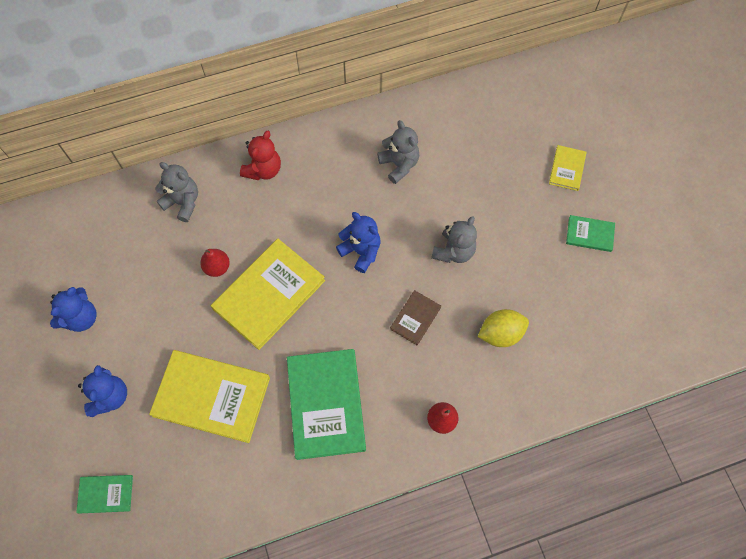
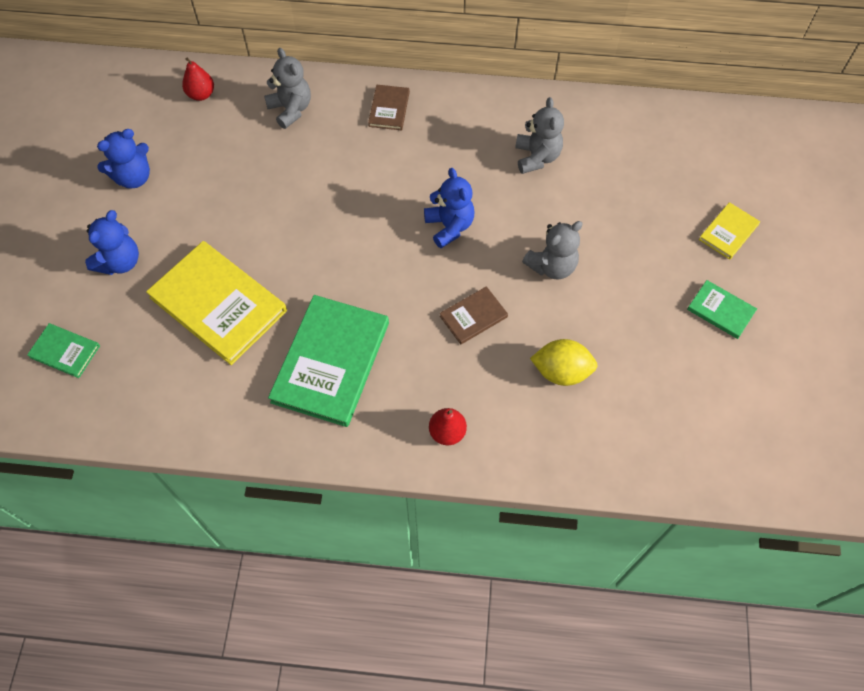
camera: 25 degrees right, 5 degrees down
(217, 267) = (291, 183): red pear -> red pear (201, 94)
(263, 170) = (389, 109): red teddy bear -> brown book
(269, 294) = (330, 230): yellow book -> none

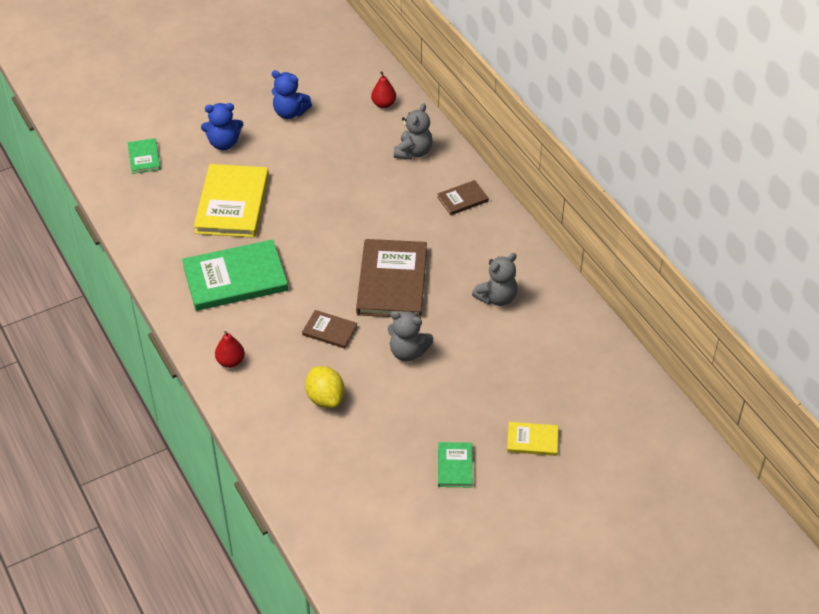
camera: 55 degrees right, 15 degrees down
(449, 226) = (392, 281): blue teddy bear -> brown book

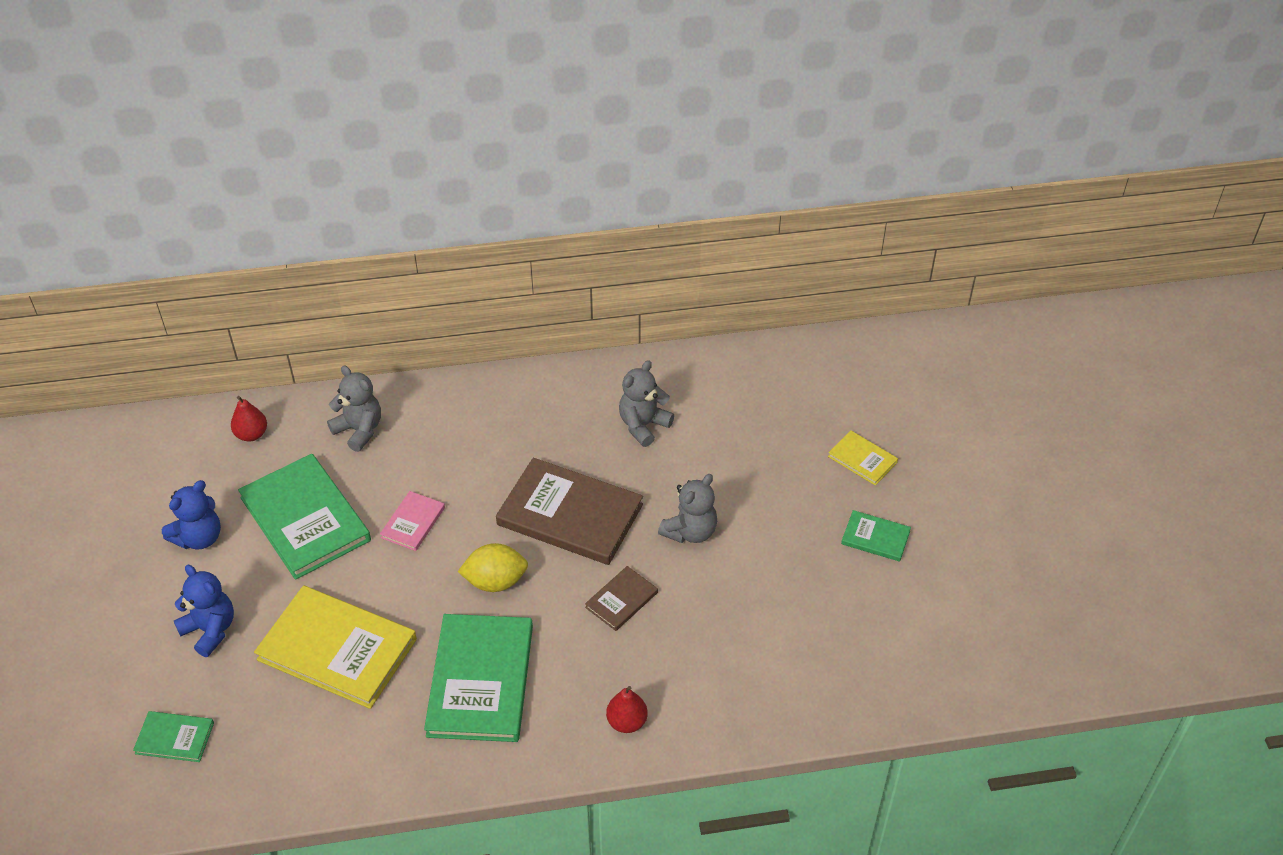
camera: 70 degrees left, 0 degrees up
(224, 143) = (210, 630): blue teddy bear -> blue teddy bear turned 60 degrees counterclockwise
(325, 398) = (729, 634): yellow lemon -> yellow lemon (495, 581)
(326, 153) = (305, 519): none -> green book
(347, 204) = (413, 522): none -> pink book
(462, 199) = (469, 408): brown book -> none
(497, 298) = (643, 425): grey teddy bear -> grey teddy bear turned 120 degrees counterclockwise
(532, 440) = (862, 459): yellow book -> yellow book turned 75 degrees counterclockwise

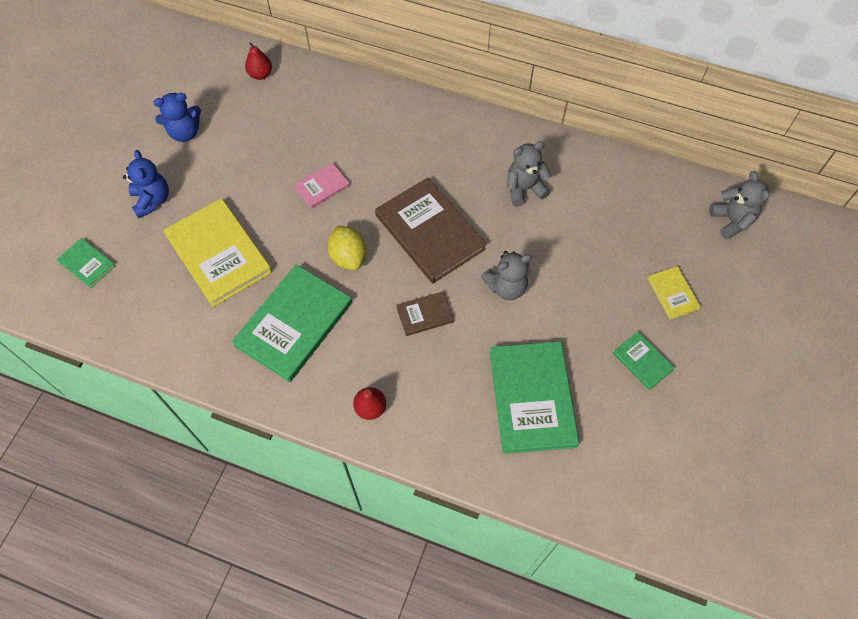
camera: 30 degrees right, 15 degrees up
(305, 519) = (256, 151): green book -> green book (532, 398)
(359, 430) = (329, 103): grey teddy bear -> grey teddy bear (731, 221)
(495, 581) = (348, 257): yellow lemon -> yellow lemon turned 45 degrees clockwise

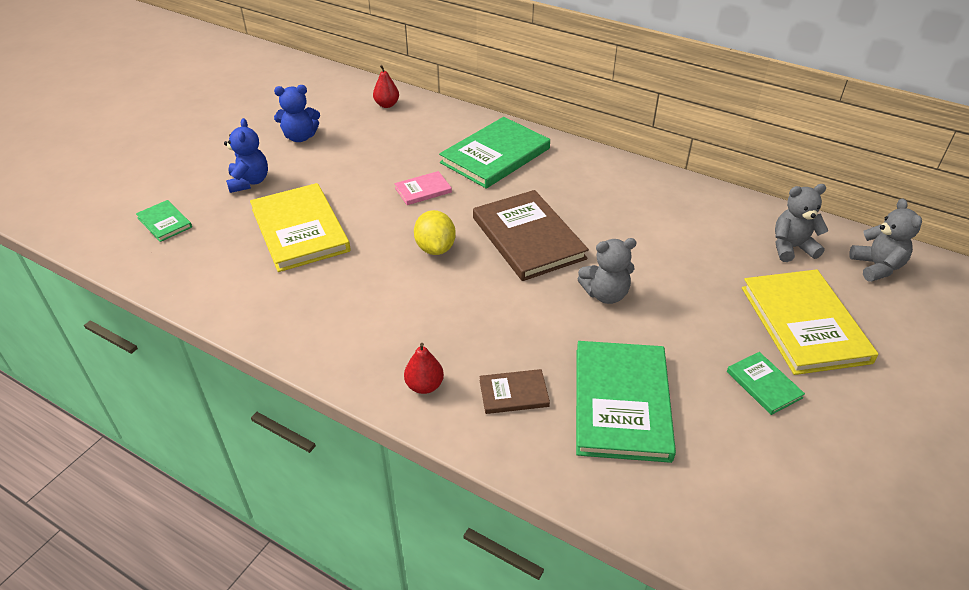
camera: 10 degrees right, 20 degrees down
(294, 324) = (360, 298): green book -> green book (495, 156)
(425, 314) = (507, 307): brown book -> brown book (514, 393)
(524, 189) = (638, 214): grey teddy bear -> grey teddy bear (791, 248)
(673, 293) = (804, 324): yellow book -> yellow book, size x2.07

